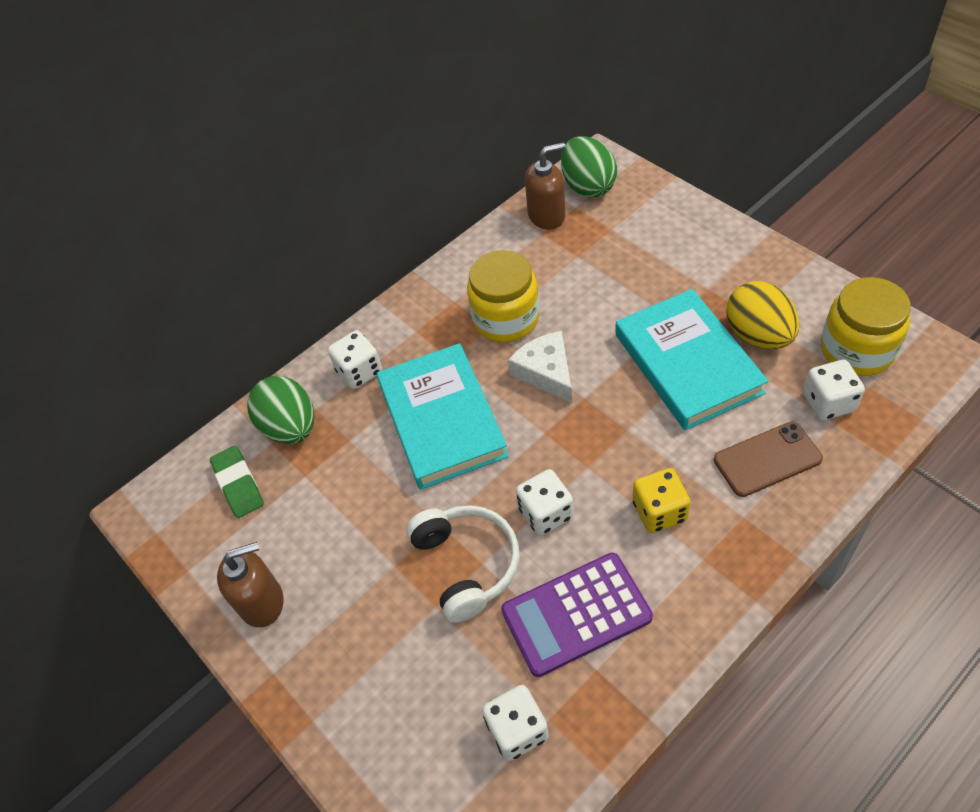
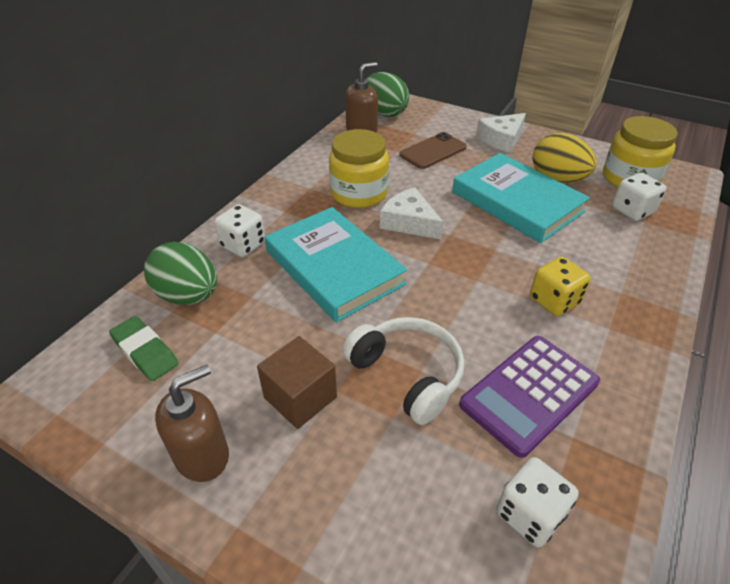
camera: 25 degrees left, 10 degrees down
(360, 565) = (300, 397): none -> brown cube
(546, 513) = (460, 319): white dice -> none
(719, 255) = (501, 139): none -> white cheese
(767, 459) = (613, 251): brown phone -> brown phone (433, 151)

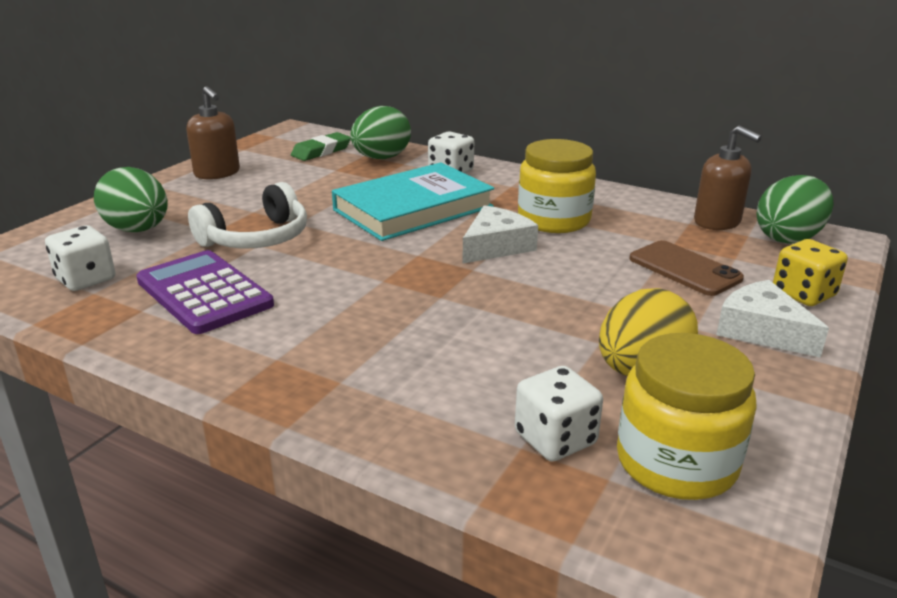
camera: 90 degrees right, 15 degrees down
(300, 397) = (252, 199): brown cube -> none
(394, 500) = (138, 230): none -> green egg
(516, 202) = (558, 324): turquoise book -> none
(554, 300) = (335, 325): yellow dice -> yellow dice (803, 294)

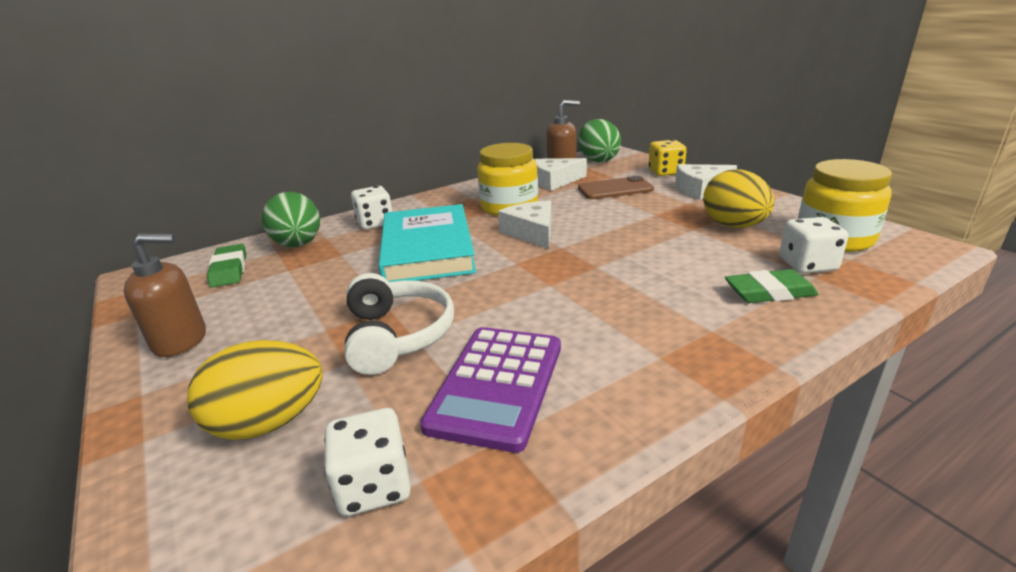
camera: 60 degrees left, 0 degrees up
(138, 230) = (269, 422): green egg -> yellow egg
(204, 293) = (497, 385): purple calculator -> purple calculator turned 60 degrees counterclockwise
(451, 412) = (769, 292): none -> green eraser
(666, 227) = (555, 181): none -> white cheese

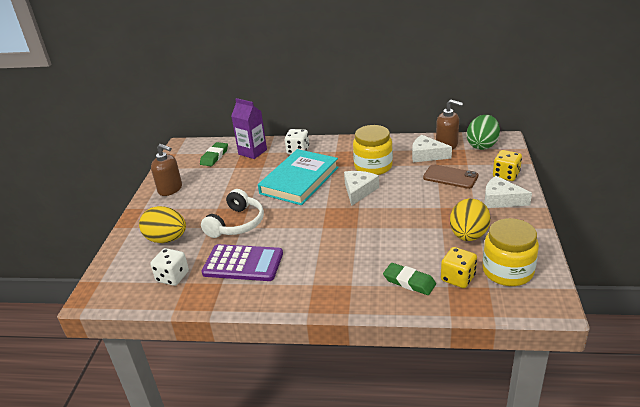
camera: 40 degrees right, 5 degrees up
(298, 245) = (252, 152): green egg -> purple carton
(497, 385) = (243, 263): purple calculator -> purple calculator turned 135 degrees counterclockwise
(807, 265) = (458, 278): white dice -> yellow dice

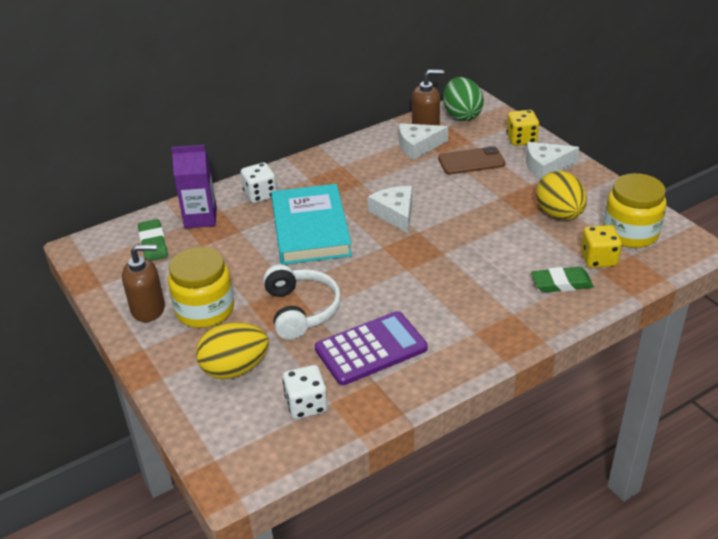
camera: 40 degrees left, 5 degrees up
(373, 166) = (376, 180): yellow jar -> yellow jar (205, 310)

